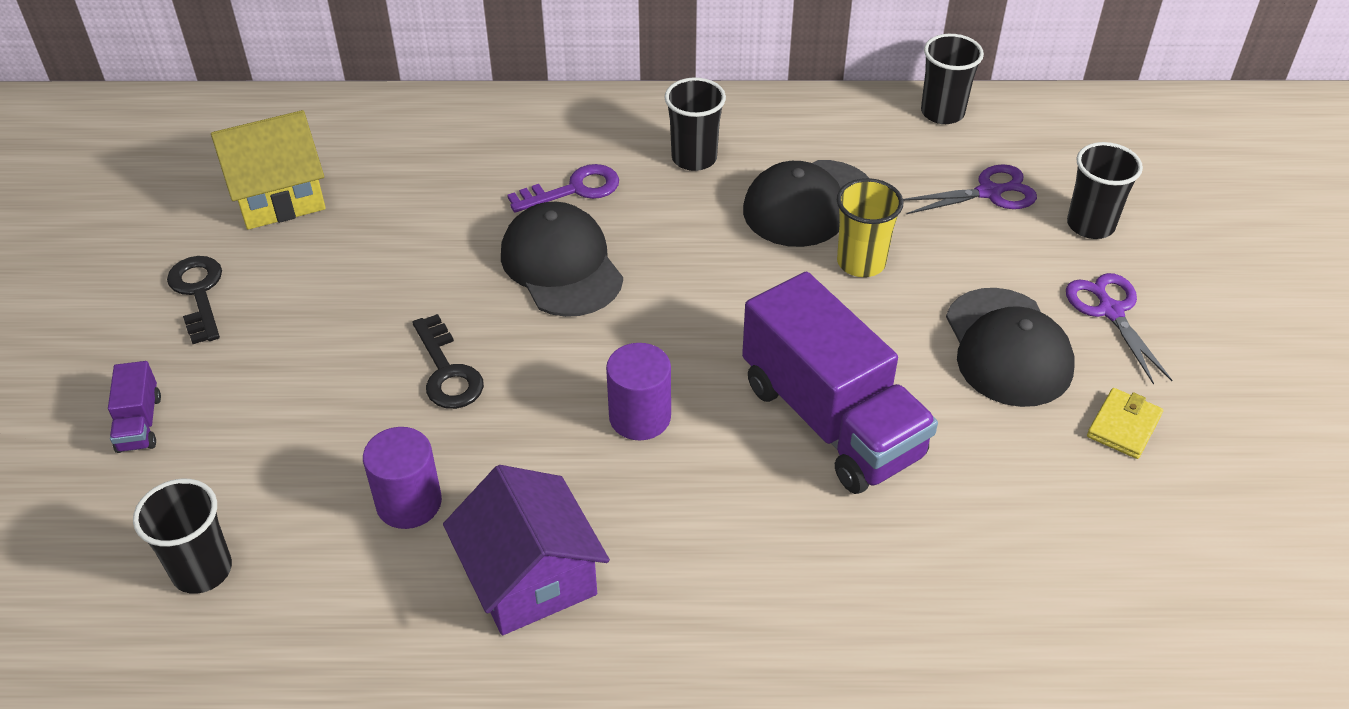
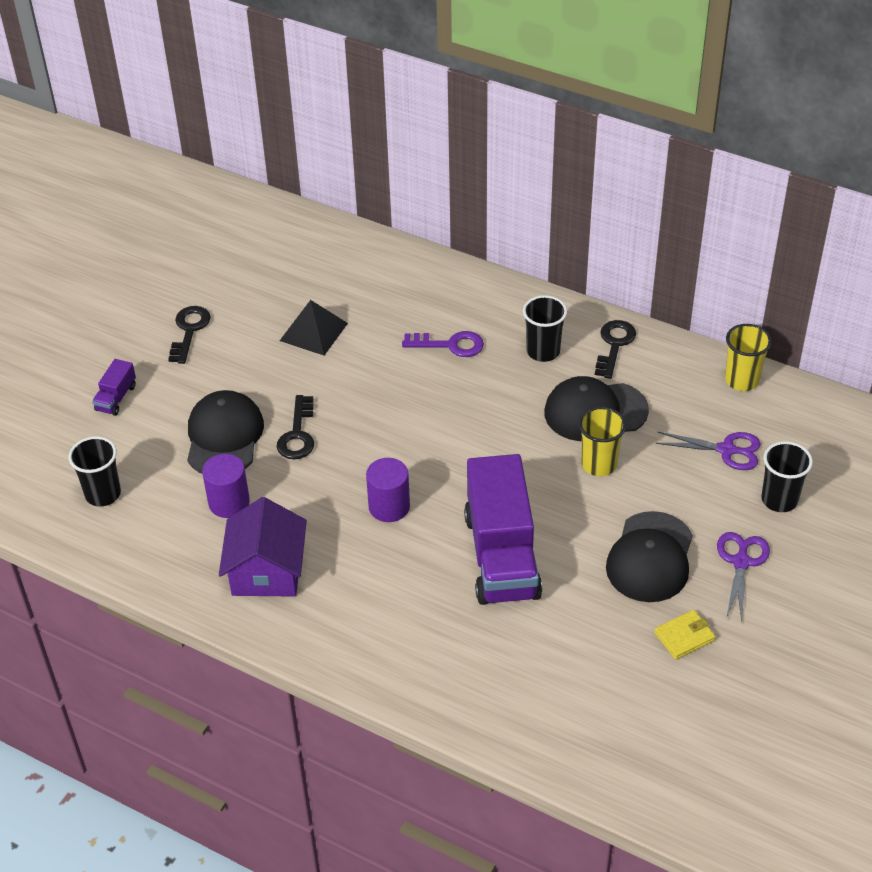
camera: 30 degrees right, 0 degrees up
(278, 195) = (270, 283): yellow house -> none
(381, 234) = (313, 332): none -> black pyramid
(561, 265) = (408, 393): black cap -> black cap (224, 437)
(772, 123) = (614, 345): none -> black key
(942, 112) = (741, 380): black cup -> yellow cup

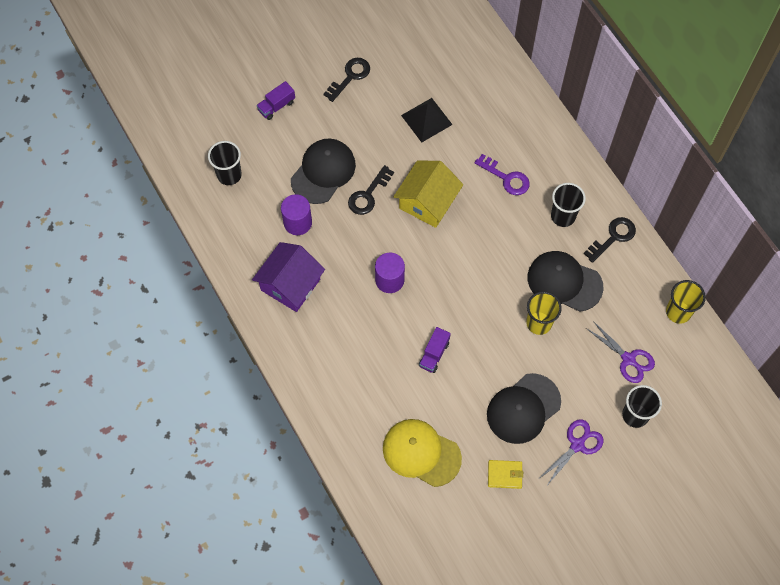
camera: 30 degrees right, 20 degrees up
(375, 409) = (427, 202): none -> yellow house
(501, 555) = (434, 354): purple truck -> purple truck, size x0.42
(567, 667) = (421, 453): none -> yellow cap

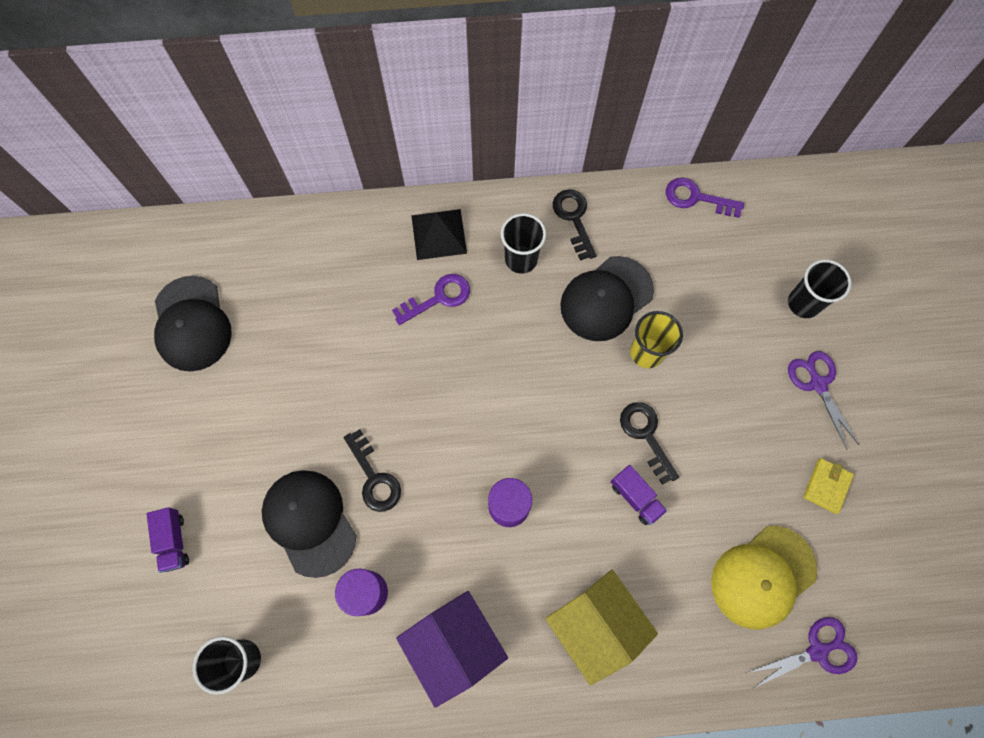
camera: 65 degrees left, 5 degrees up
(350, 76) = (188, 420): black key -> black key (646, 435)
(426, 120) = (307, 353): black pyramid -> black pyramid (439, 234)
(427, 202) = (423, 407): yellow house -> yellow house (596, 624)
(523, 408) = (749, 423): black cap -> black cap (192, 324)
(628, 359) = (732, 277): purple scissors -> purple scissors (817, 651)
(678, 312) = (696, 198): yellow cup -> purple key

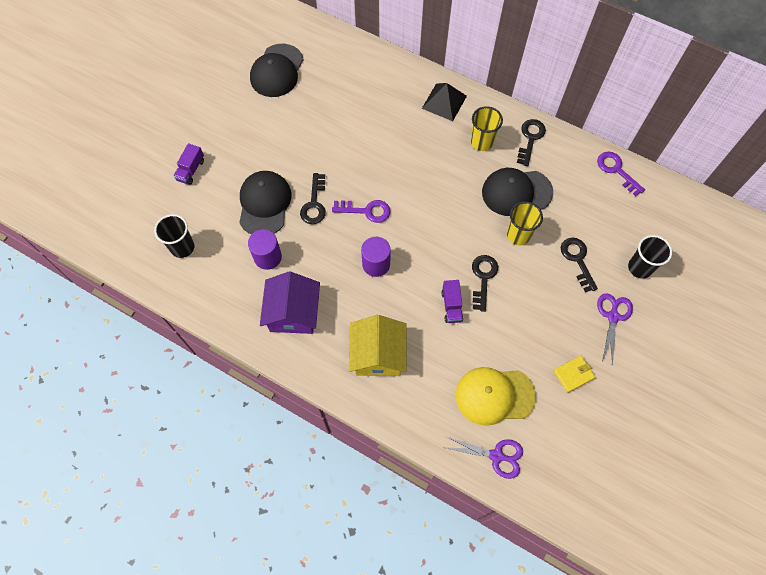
camera: 35 degrees right, 5 degrees down
(438, 298) = (418, 135): purple key -> purple key (366, 211)
(521, 259) = (481, 142): black cup -> yellow cup
(732, 339) = (577, 260): none -> black key

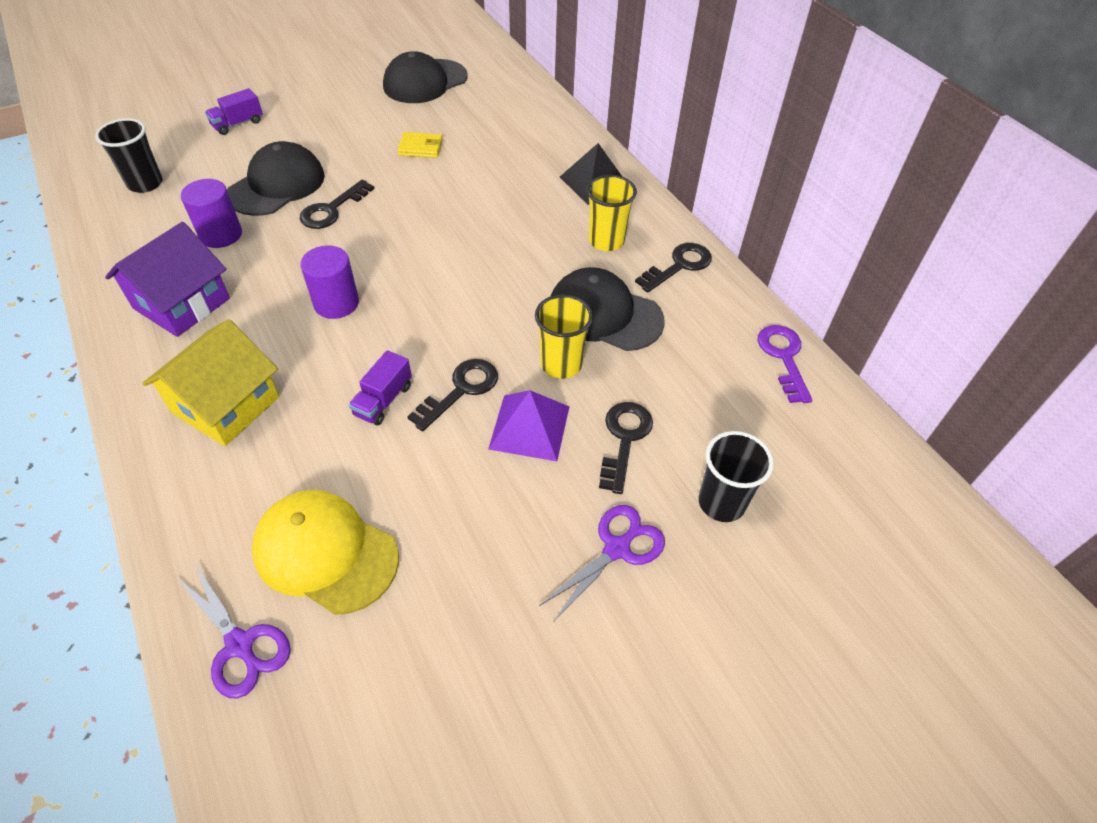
camera: 30 degrees right, 15 degrees down
(366, 211) = (385, 244): purple key -> none
(531, 279) = (529, 427): none -> purple pyramid
(573, 374) = (476, 597): yellow wallet -> yellow wallet (420, 148)

